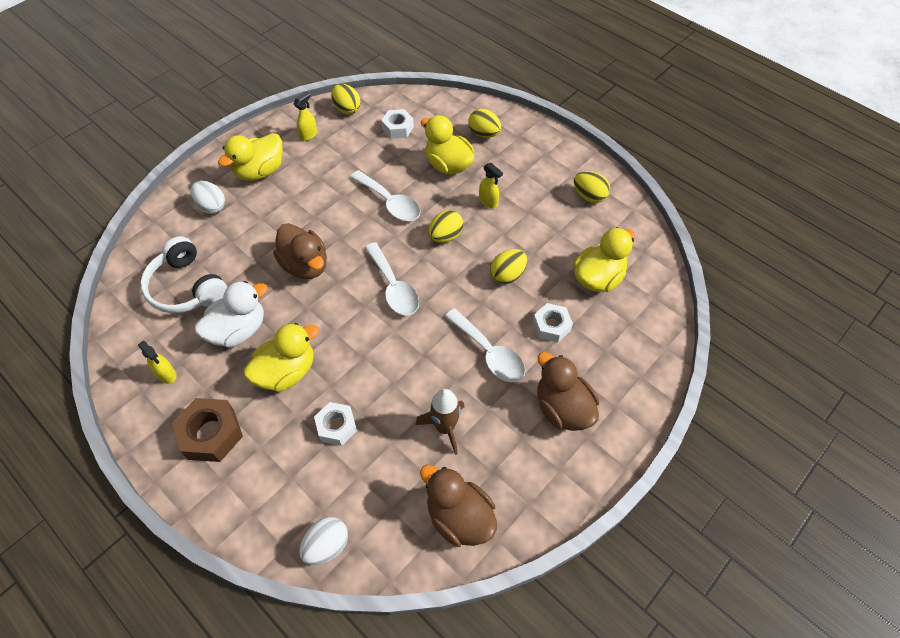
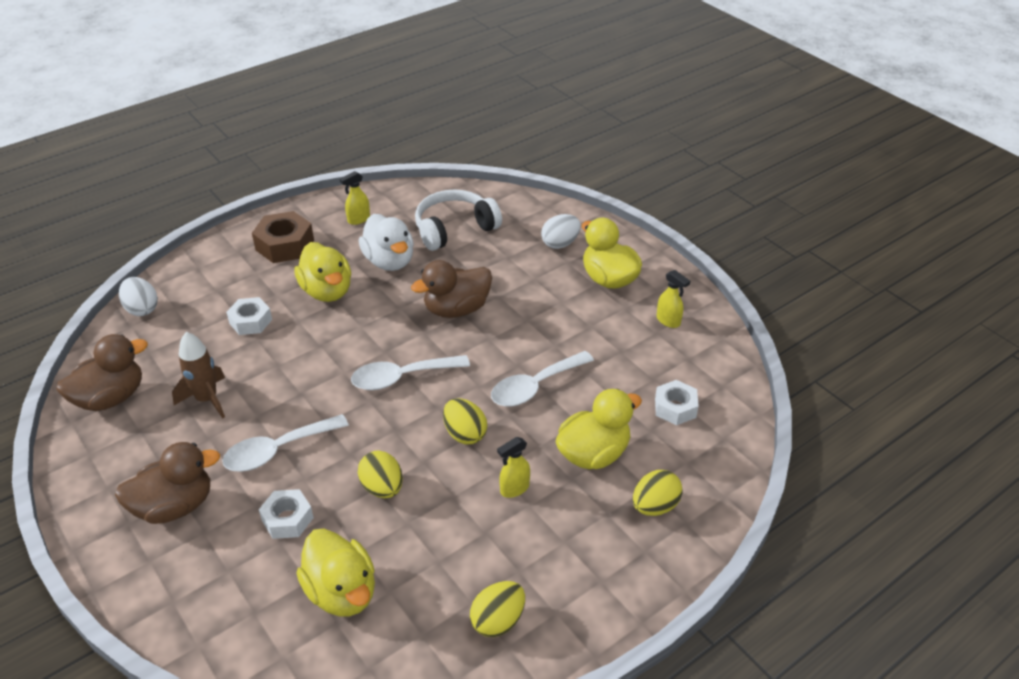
camera: 100 degrees right, 15 degrees down
(347, 109) = (718, 359): yellow egg -> none

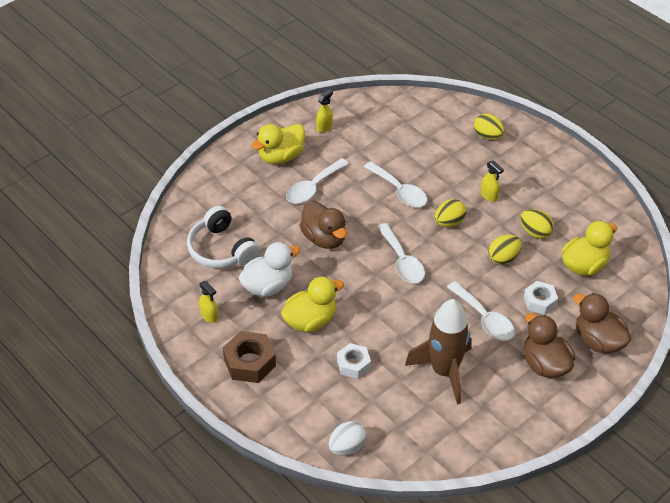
camera: 95 degrees left, 5 degrees up
(111, 398) = (454, 435): brown duck -> brown duck (598, 341)
(207, 399) = (444, 372): brown rocket -> brown rocket, size x1.60
(498, 620) = (582, 197): yellow egg -> yellow egg (535, 232)
(549, 304) = (313, 188): none -> white spoon
(560, 243) = (239, 184): white egg -> none
(593, 454) = (453, 162): yellow duck -> none
(675, 408) = (407, 126): white nut -> none

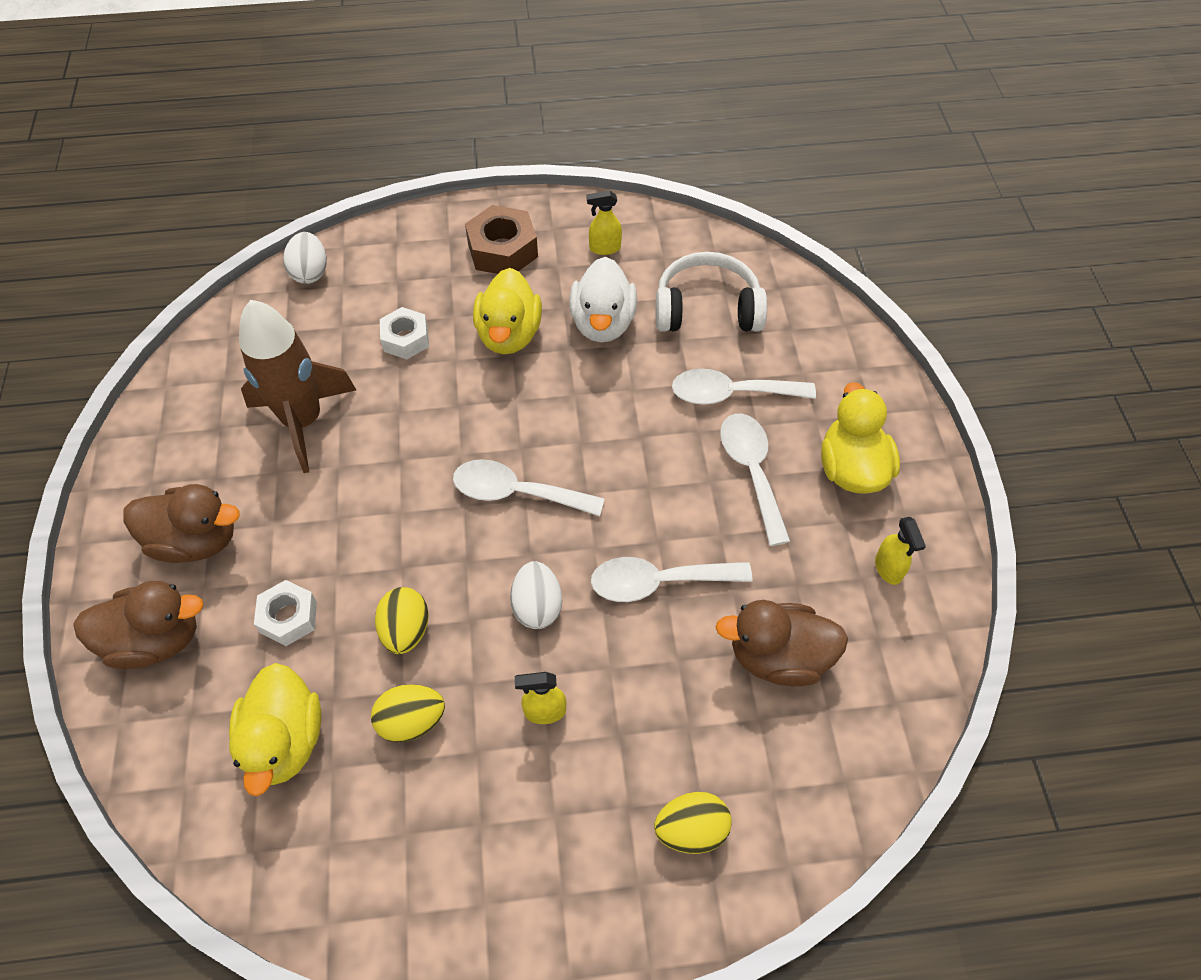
camera: 125 degrees right, 10 degrees up
(324, 238) = (637, 427): brown duck -> brown duck (778, 657)
(449, 222) = (537, 606): yellow egg -> white egg
(484, 318) = (331, 523): white spoon -> white spoon (731, 394)

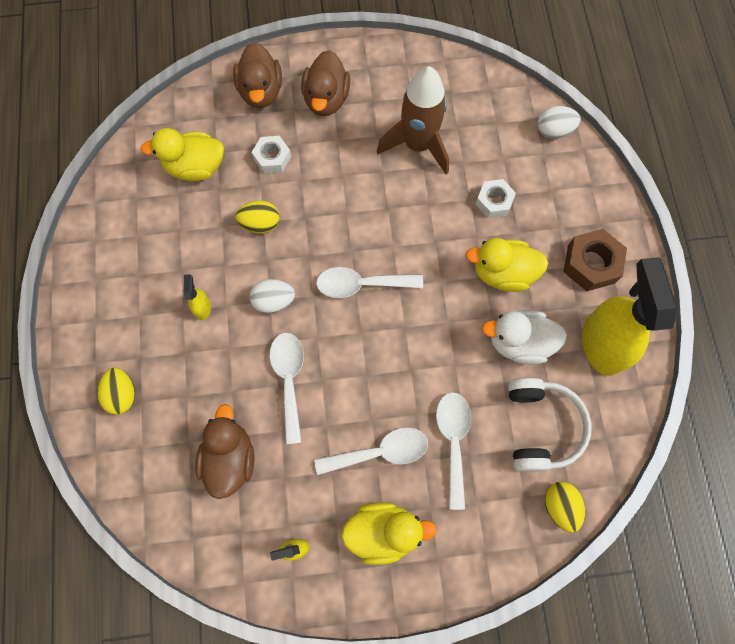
camera: 90 degrees right, 15 degrees up
(411, 721) = (202, 233): yellow egg -> yellow egg (560, 506)
(516, 492) = (361, 284): white spoon -> white spoon turned 105 degrees counterclockwise
(604, 248) = (602, 344): yellow spray bottle -> yellow spray bottle, size x2.44

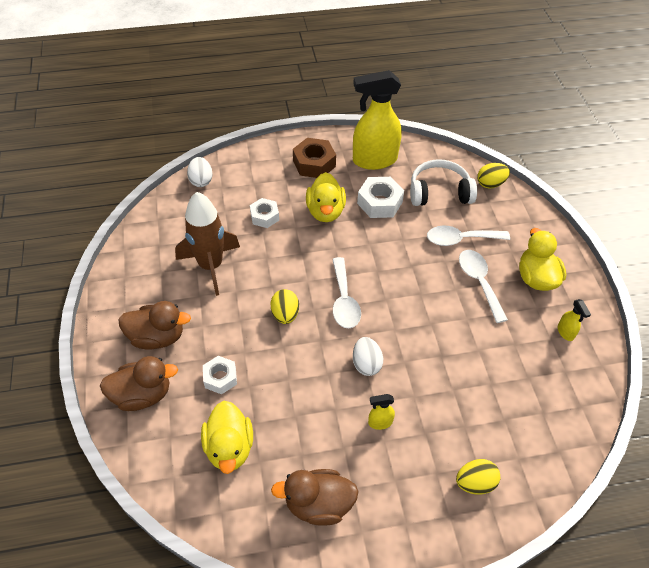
camera: 95 degrees left, 20 degrees down
(230, 458) = (510, 384): brown duck -> brown duck (318, 504)
(260, 224) = (291, 381): yellow egg -> yellow egg (285, 314)
(289, 379) = (434, 347): white spoon -> none
(519, 342) = (379, 203): white duck -> white nut

